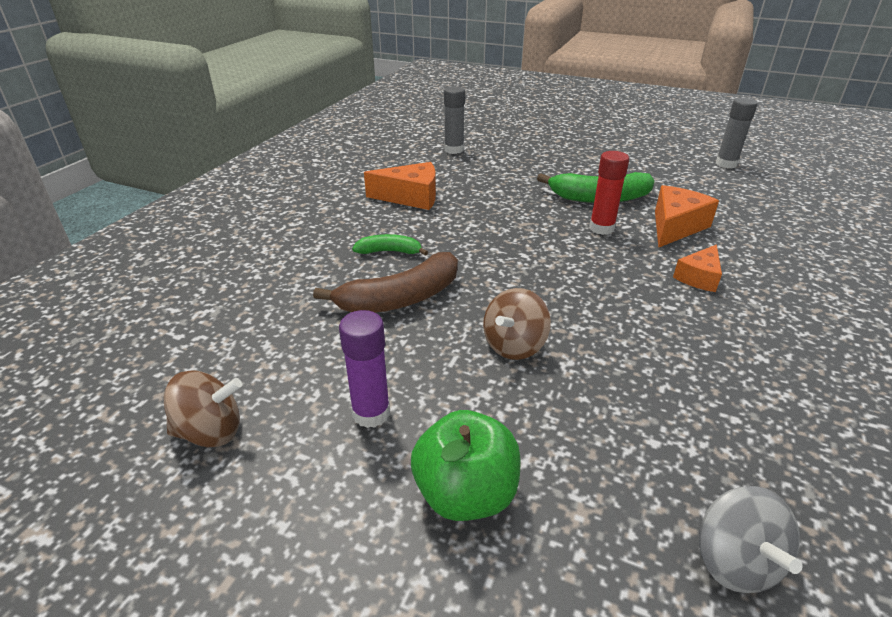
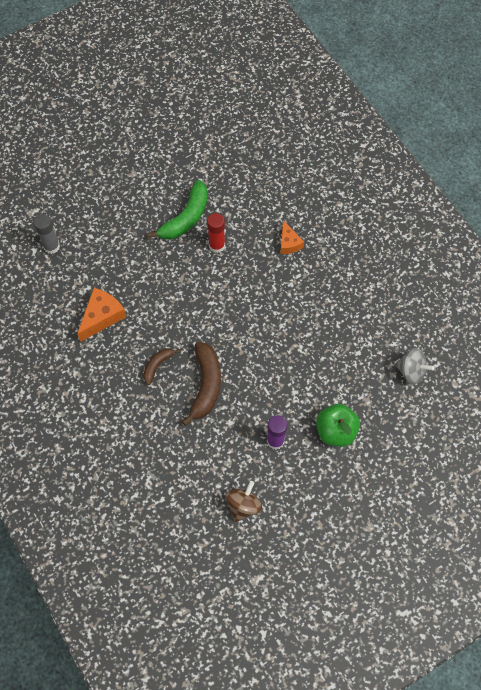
camera: 55 degrees left, 30 degrees up
(389, 252) = (157, 365): green banana -> brown banana
(514, 345) = (275, 360): brown spinning top -> none
(675, 227) = (243, 210): orange cheese -> none
(726, 164) = (203, 113): grey glue stick -> none

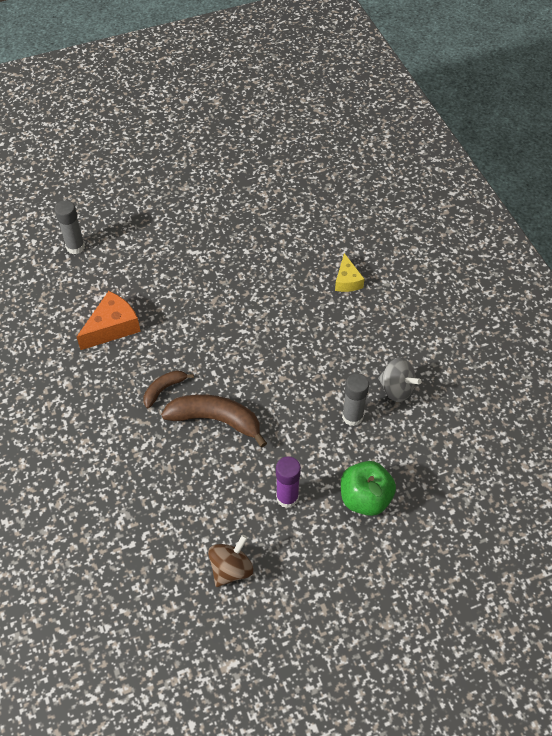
camera: 10 degrees right, 10 degrees down
(186, 218) = (233, 239): green banana -> none
(206, 385) = (216, 420): brown banana -> brown banana turned 90 degrees counterclockwise
(217, 245) = (262, 272): red glue stick -> none
(289, 243) = (347, 281): orange cheese -> yellow cheese
(314, 364) = (352, 417): none -> grey glue stick
(411, 371) = (471, 443): grey spinning top -> grey spinning top (396, 389)

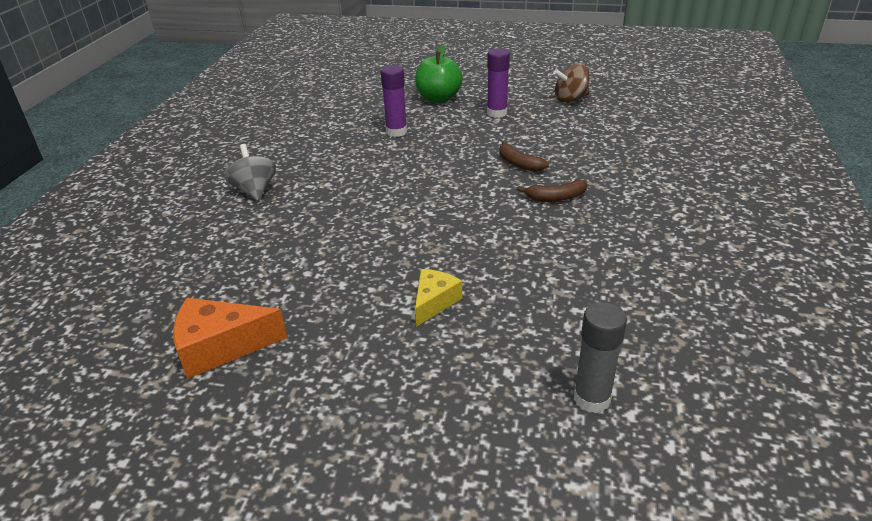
camera: 145 degrees left, 20 degrees down
(112, 327) = (585, 269): orange cheese -> orange cheese (220, 347)
(216, 420) = (518, 163): brown banana -> brown banana, size x0.55
(347, 281) = (272, 212): yellow cheese -> yellow cheese (434, 302)
(352, 417) = (396, 132): grey glue stick -> purple glue stick
(396, 389) = (340, 134): grey spinning top -> grey spinning top (254, 190)

